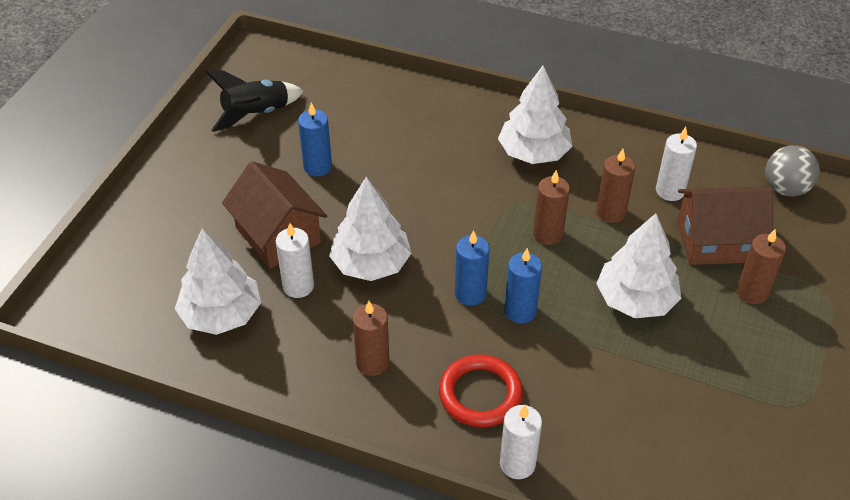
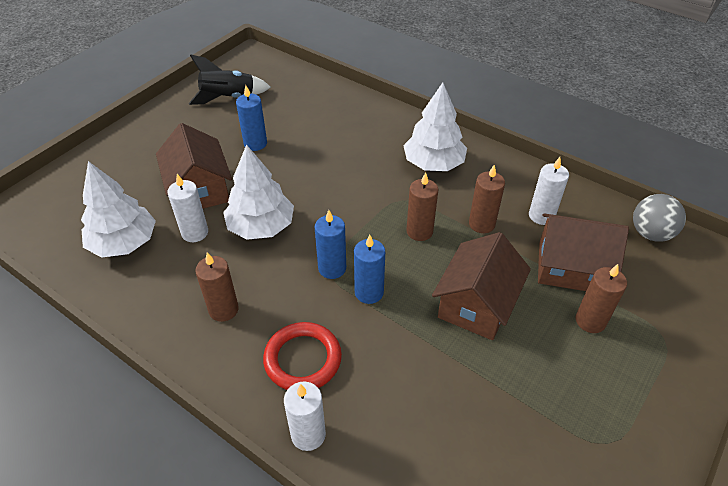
camera: 15 degrees right, 0 degrees up
(635, 300) = (476, 304): white tree -> brown house

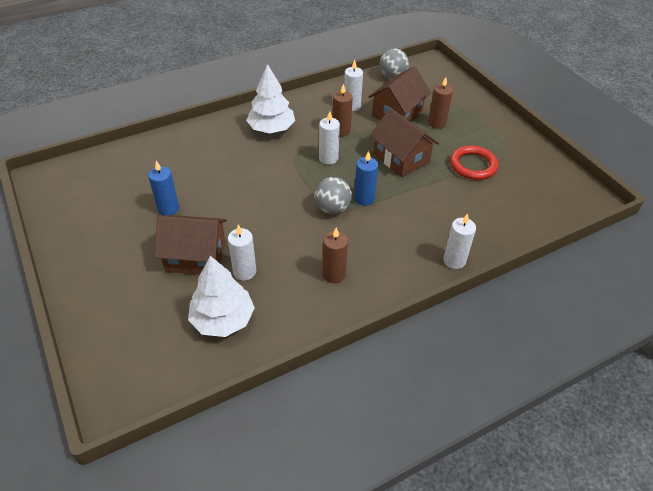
camera: 65 degrees left, 0 degrees up
(228, 98) = (90, 208): black rocket -> none
(261, 226) = (266, 232): white tree -> none
(303, 359) = (399, 246): red ring -> red ring (473, 165)
(332, 268) = (332, 208): blue candle -> grey ball
(419, 231) = (328, 158): brown candle -> white candle

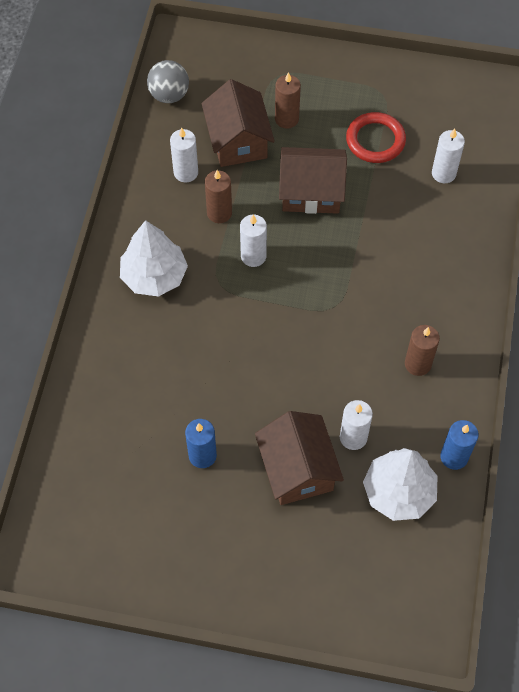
camera: 50 degrees left, 15 degrees up
(196, 257) = (297, 469): brown house -> brown house turned 60 degrees counterclockwise
(332, 208) = (331, 305): grey ball -> none
(364, 199) = (341, 268): blue candle -> blue candle (454, 457)
(454, 260) = (479, 255): white candle -> white candle (443, 173)

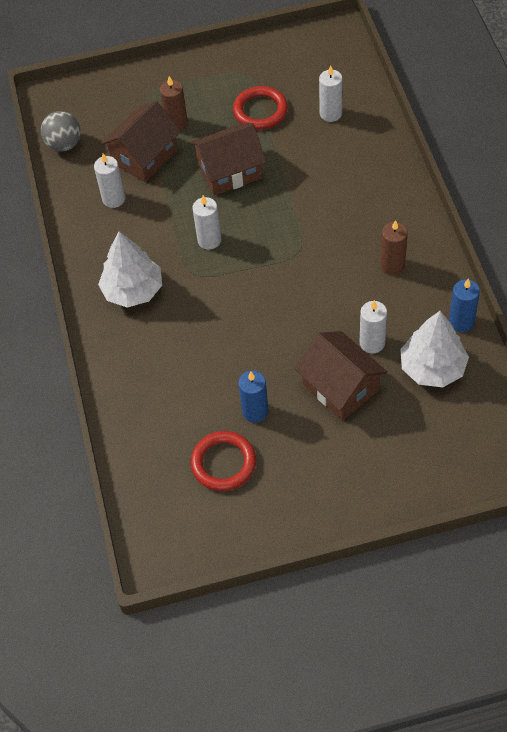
camera: 20 degrees left, 5 degrees down
(145, 494) = (223, 463): none -> red ring
(219, 213) = (161, 219): brown candle -> none
(238, 141) = (144, 156): brown house -> brown house turned 75 degrees clockwise

